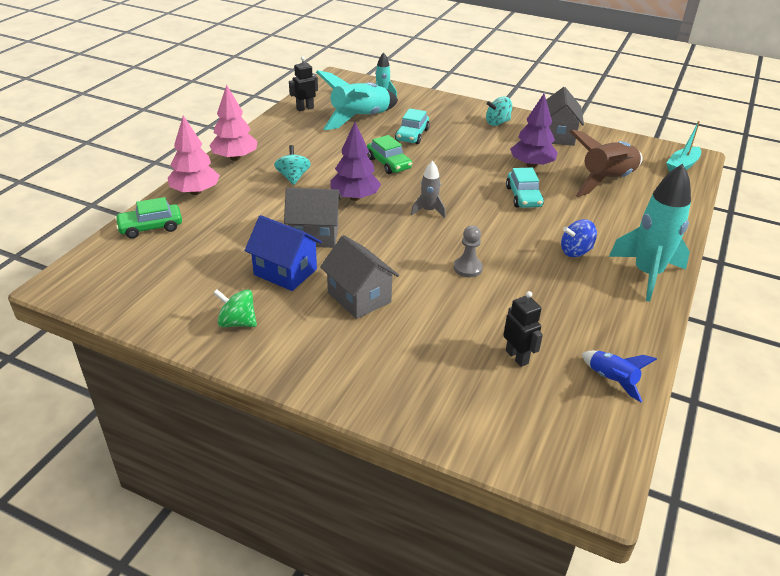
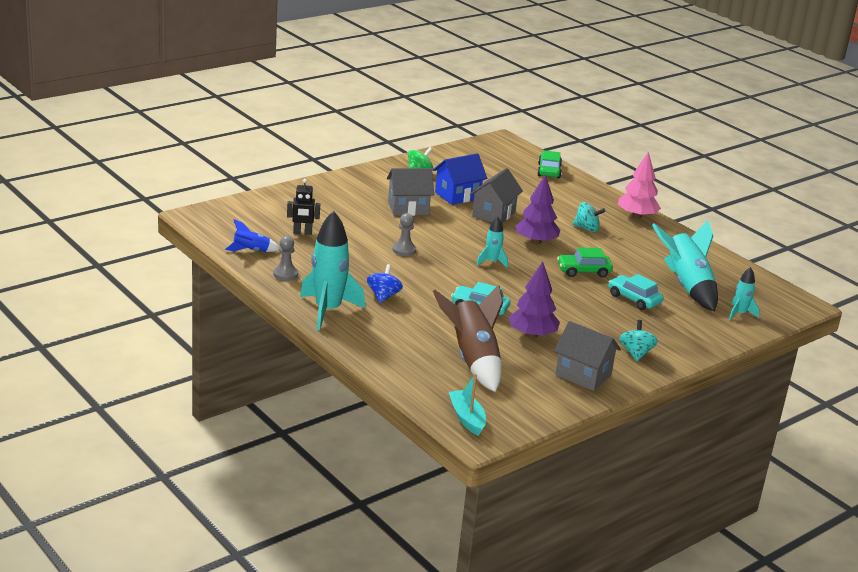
camera: 115 degrees right, 10 degrees down
(195, 192) = (589, 192): pink tree -> none
(305, 108) = (725, 267): black robot -> none
(428, 211) = (492, 262): grey rocket -> turquoise rocket
(623, 329) = (285, 274): none -> grey pawn

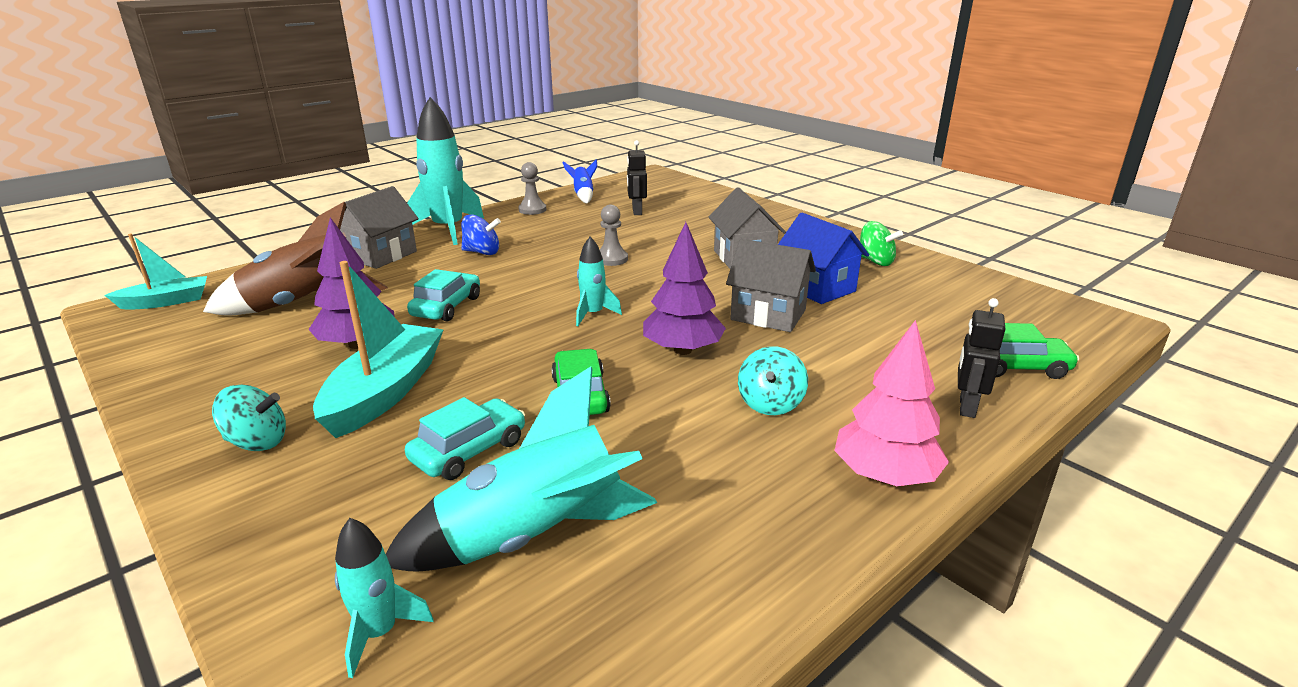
camera: 90 degrees right, 0 degrees up
(583, 375) = (215, 385): grey house -> grey house (381, 255)
(584, 189) = (966, 407): none -> black robot
(586, 322) = (385, 392): none -> turquoise boat

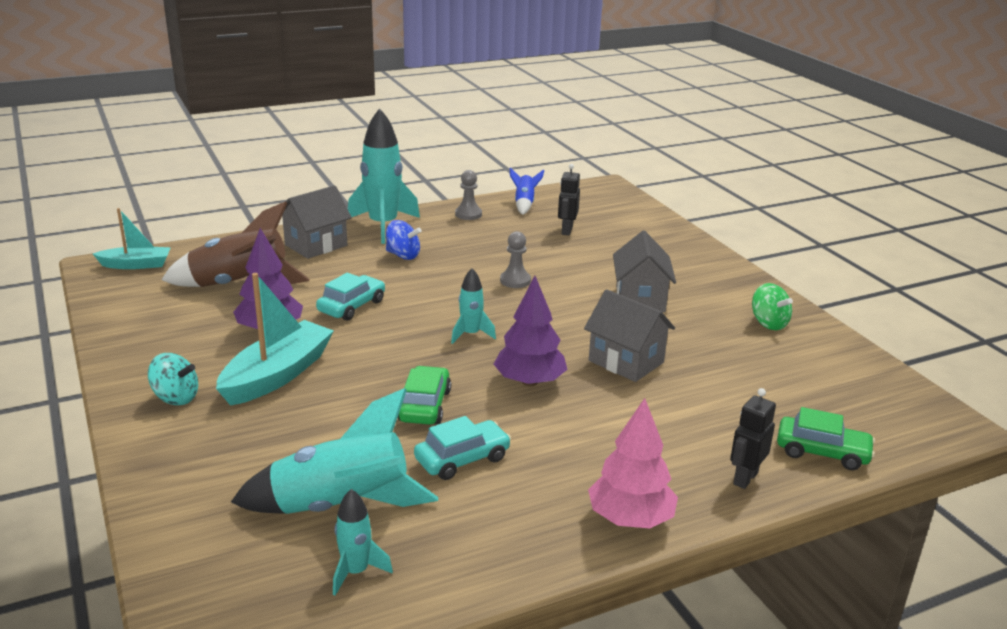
camera: 15 degrees right, 0 degrees up
(379, 633) = (218, 544): turquoise rocket -> turquoise rocket (356, 572)
(469, 450) = (321, 434): turquoise car -> turquoise car (462, 459)
(770, 403) = (575, 442): turquoise spinning top -> none
(817, 288) = (690, 342): blue house -> none

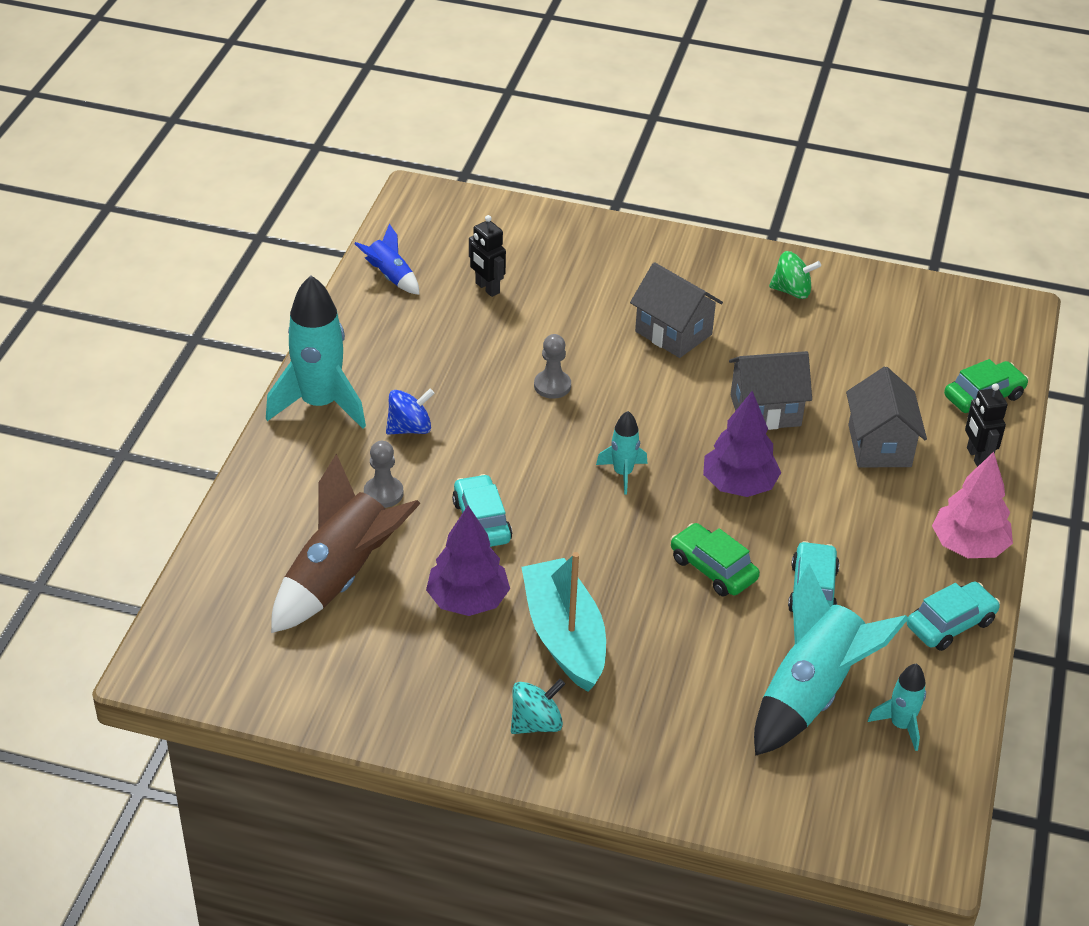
camera: 50 degrees left, 15 degrees up
(136, 265) = (193, 638): turquoise boat -> none
(316, 245) = (309, 477): grey house -> grey house (879, 446)
(468, 214) = (367, 329): grey pawn -> grey pawn (383, 493)
(519, 549) = (950, 624): none -> turquoise car

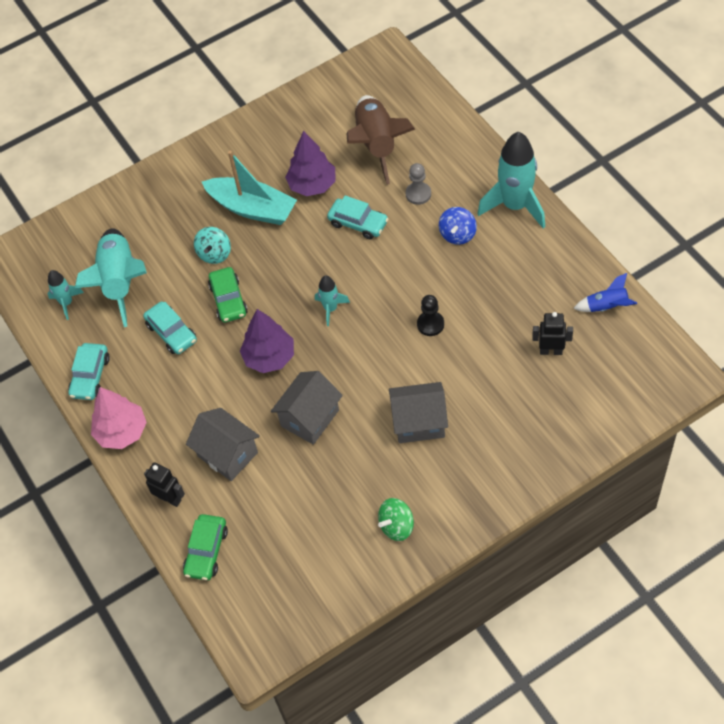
camera: 140 degrees right, 15 degrees up
(536, 723) = (217, 165): turquoise spinning top -> turquoise spinning top (214, 254)
(552, 386) = (430, 324): grey pawn -> black pawn
(713, 569) = (228, 300): green car -> green car turned 75 degrees clockwise

